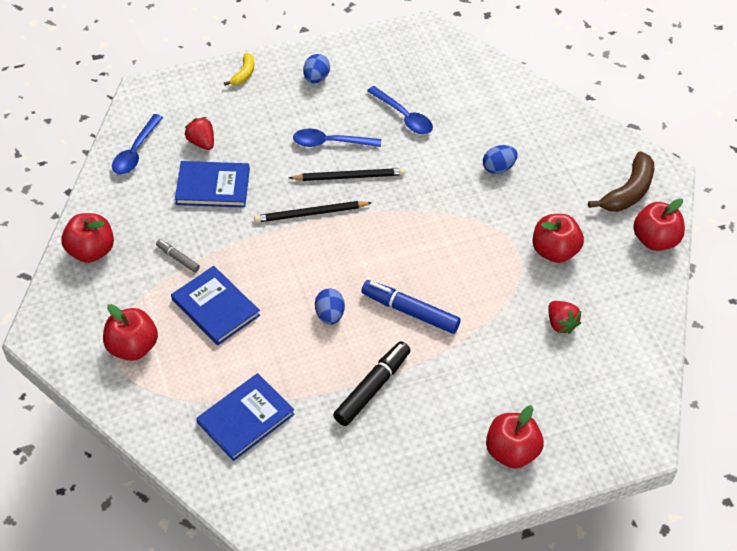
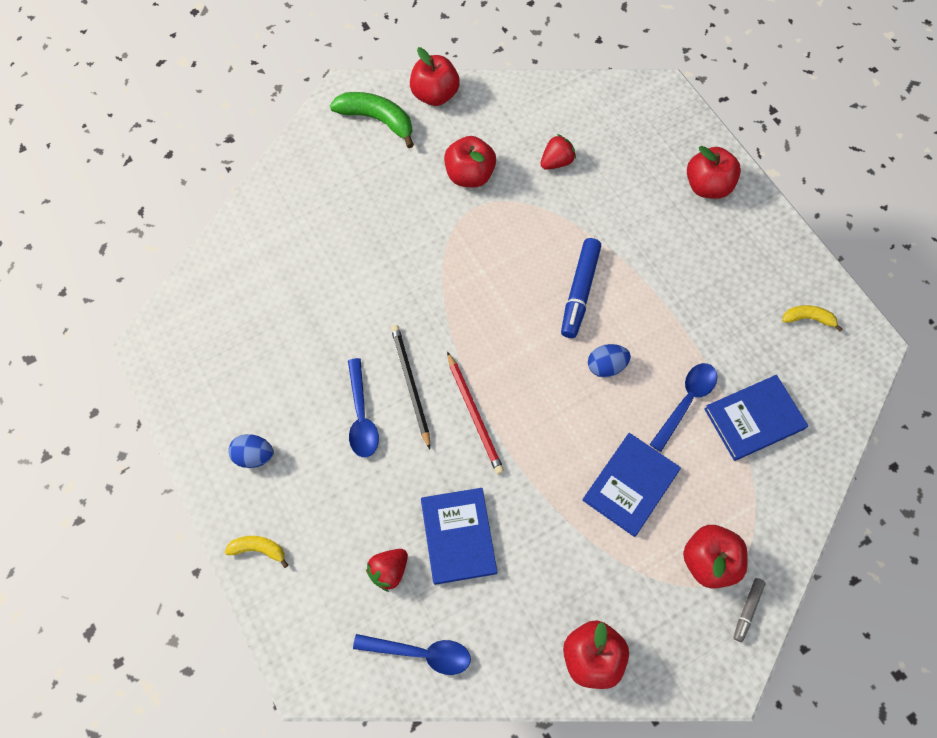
camera: 100 degrees left, 15 degrees up
(178, 258) = (575, 546): grey marker -> grey marker (747, 610)
(245, 418) = (754, 419): blue book -> blue book turned 60 degrees counterclockwise
(310, 213) = (474, 415): black pencil -> red pencil
(336, 499) = (808, 318): none -> yellow banana
(372, 388) = (679, 310): black marker -> none
(404, 117) = (305, 343): blue spoon -> blue spoon (686, 401)
(498, 168) = (367, 237): blue egg -> none
(628, 192) = (377, 120): brown banana -> green banana

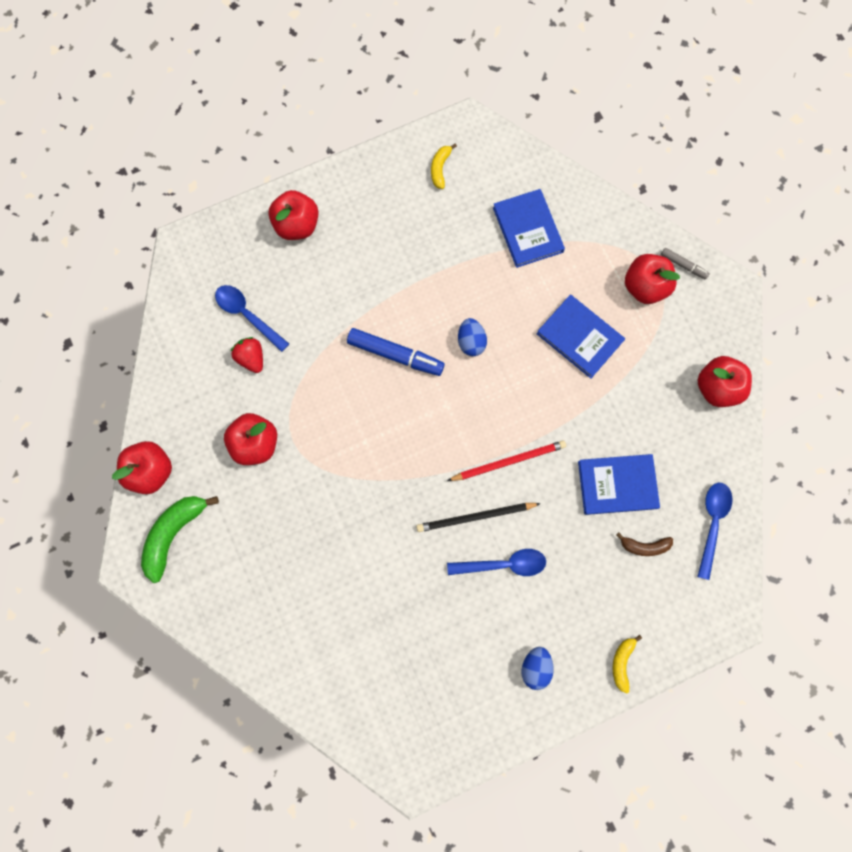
camera: 85 degrees left, 10 degrees up
(389, 570) = (644, 546): red strawberry -> brown banana
(686, 401) = (508, 280): blue spoon -> blue spoon (247, 315)

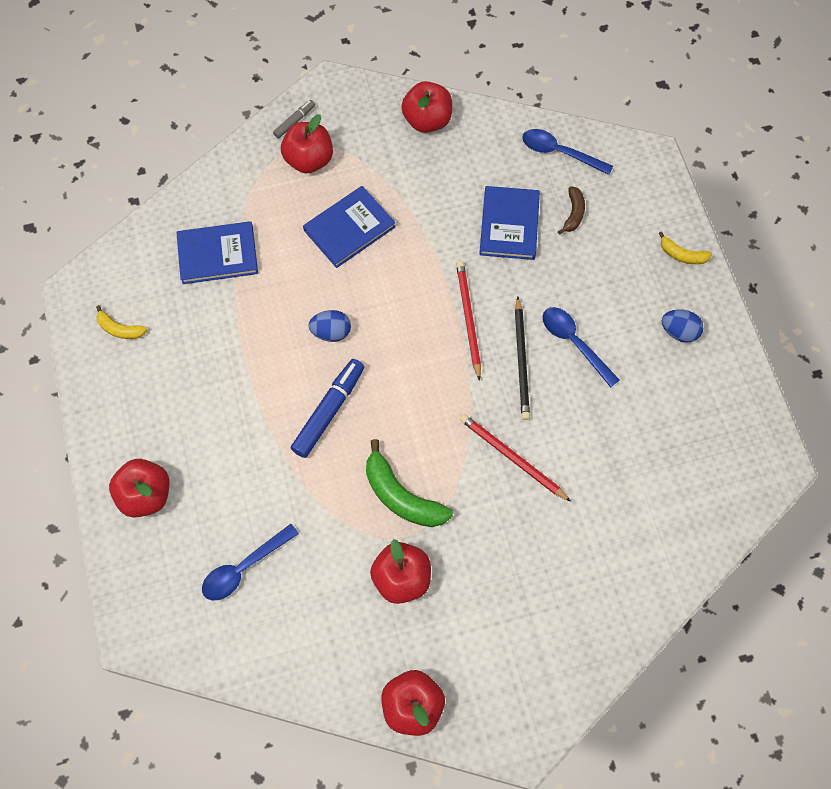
camera: 80 degrees left, 10 degrees down
(174, 533) = (492, 686): green banana -> green banana (401, 496)
(251, 358) = (298, 570): red strawberry -> none
(379, 521) = (512, 457): none -> red pencil
(503, 564) = (574, 343): blue spoon -> blue spoon turned 45 degrees counterclockwise

